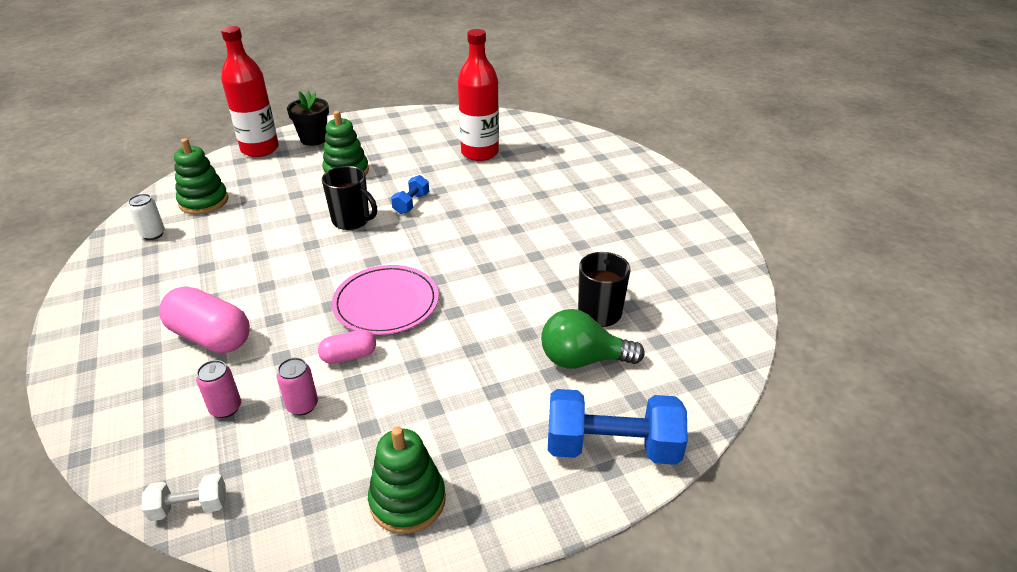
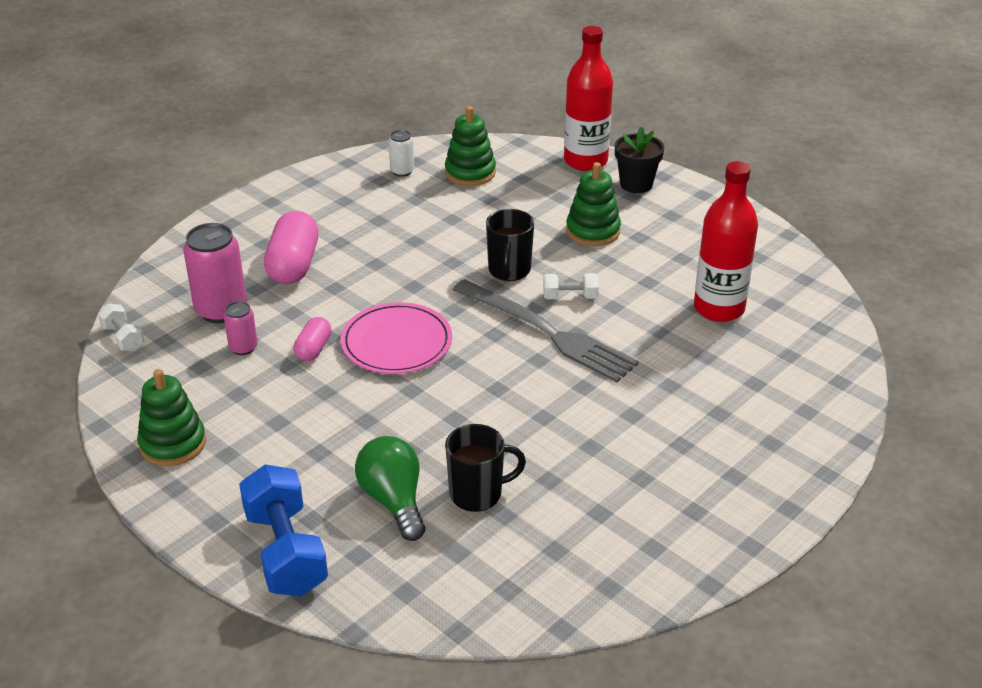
camera: 65 degrees right, 0 degrees up
(226, 408) = (221, 310): pink can -> pink can, size x1.89
(349, 356) = (313, 349): pink capsule -> pink capsule turned 60 degrees clockwise
(411, 203) = (570, 297): blue dumbbell -> white dumbbell
(442, 225) = (547, 332): none -> grey fork

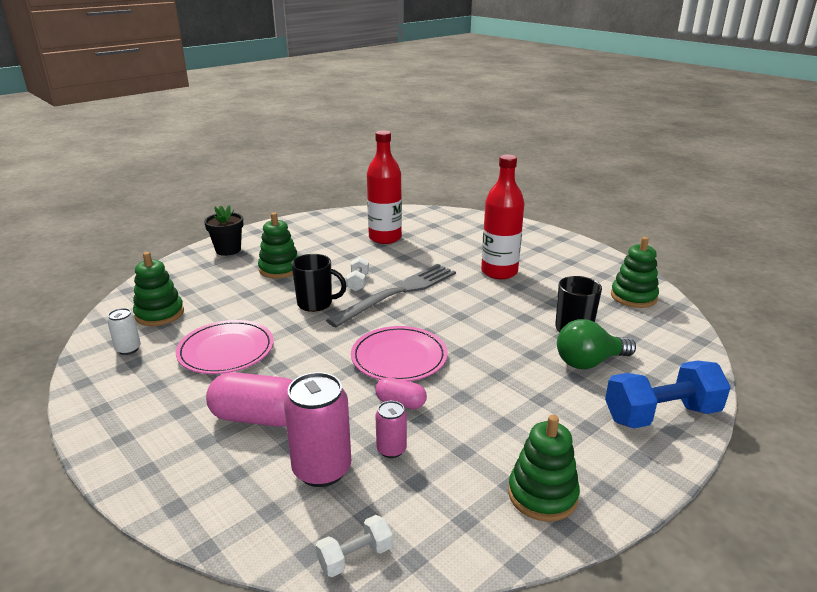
camera: 85 degrees left, 10 degrees down
(403, 226) = (226, 350): none -> pink plate
(581, 573) = (633, 297): none -> green stacking toy
(585, 161) = (182, 265): red bottle -> red bottle (499, 272)

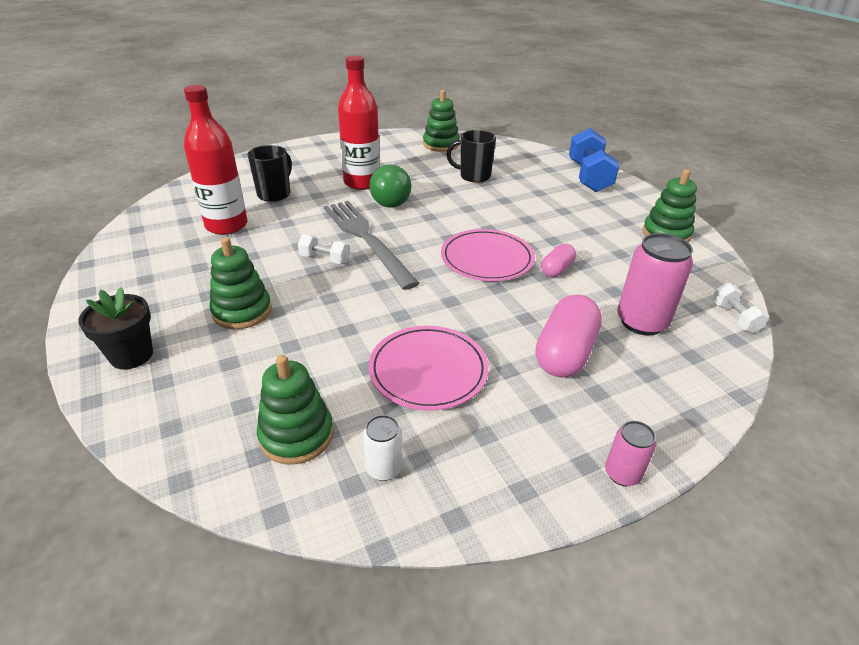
camera: 75 degrees left, 10 degrees up
(316, 303) = (355, 293): black mug -> black mug (275, 194)
(391, 449) = (617, 284): pink can -> pink can (622, 474)
(589, 362) = (523, 182): green light bulb -> green light bulb (390, 200)

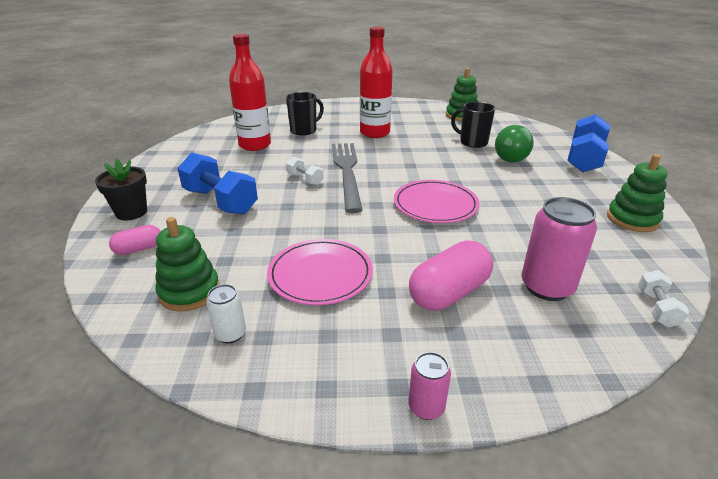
camera: 25 degrees right, 5 degrees down
(242, 311) = (220, 201): green stacking toy -> blue dumbbell
(390, 200) = (388, 148): green light bulb -> green light bulb (511, 157)
(556, 269) = (493, 226): pink capsule -> pink capsule (138, 249)

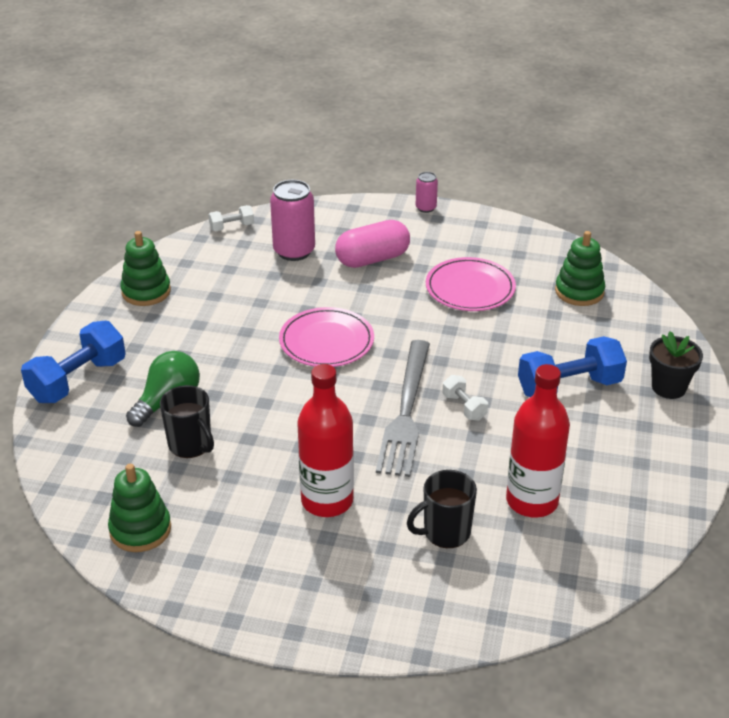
camera: 165 degrees left, 5 degrees up
(138, 249) = (639, 338): pink capsule -> none
(220, 201) = (569, 387): blue dumbbell -> blue dumbbell turned 75 degrees counterclockwise
(230, 334) = (542, 258): white can -> none
(656, 308) = (232, 227): white dumbbell -> white dumbbell turned 45 degrees clockwise

